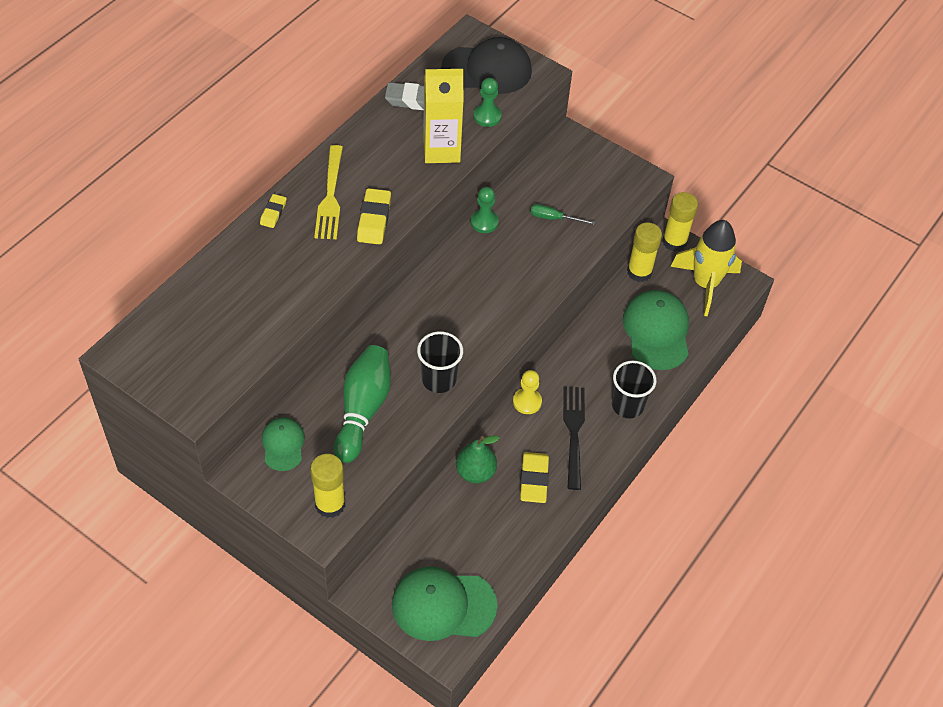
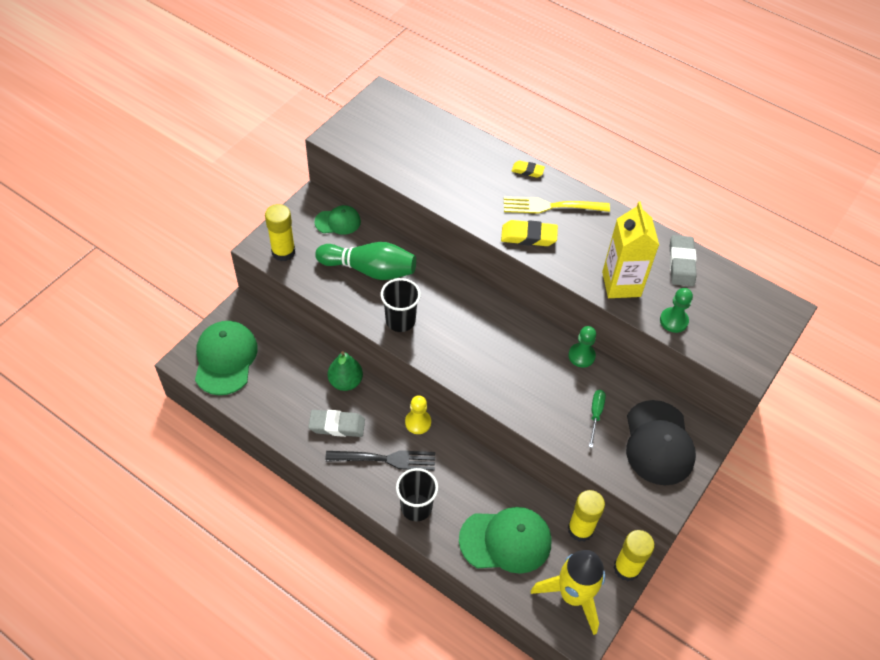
camera: 90 degrees right, 0 degrees up
(487, 69) = (739, 322): black cap -> black cap (658, 443)
(534, 480) = (337, 425): yellow eraser -> grey eraser

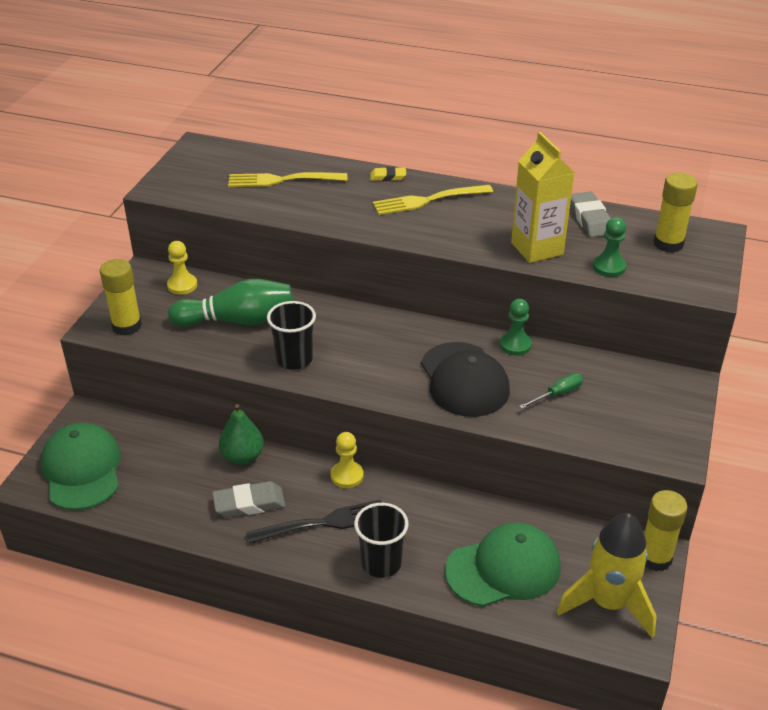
camera: 15 degrees left, 15 degrees down
(338, 222) = (182, 285): green cap -> yellow pawn
(439, 152) = (283, 180): none -> yellow fork
(528, 236) = (416, 229): yellow eraser -> none
(580, 529) = (584, 533): yellow glue stick -> yellow glue stick (668, 244)
(595, 414) = (557, 394): green screwdriver -> green screwdriver turned 60 degrees clockwise
(658, 443) = (639, 403): black cap -> black cap (464, 380)

